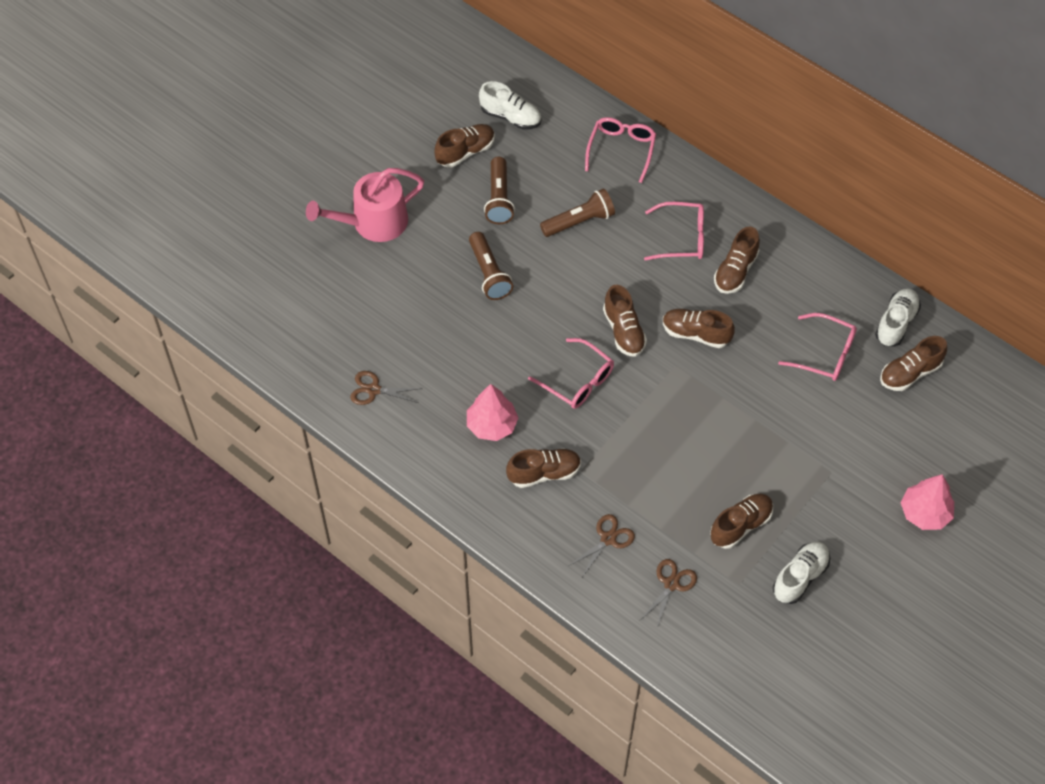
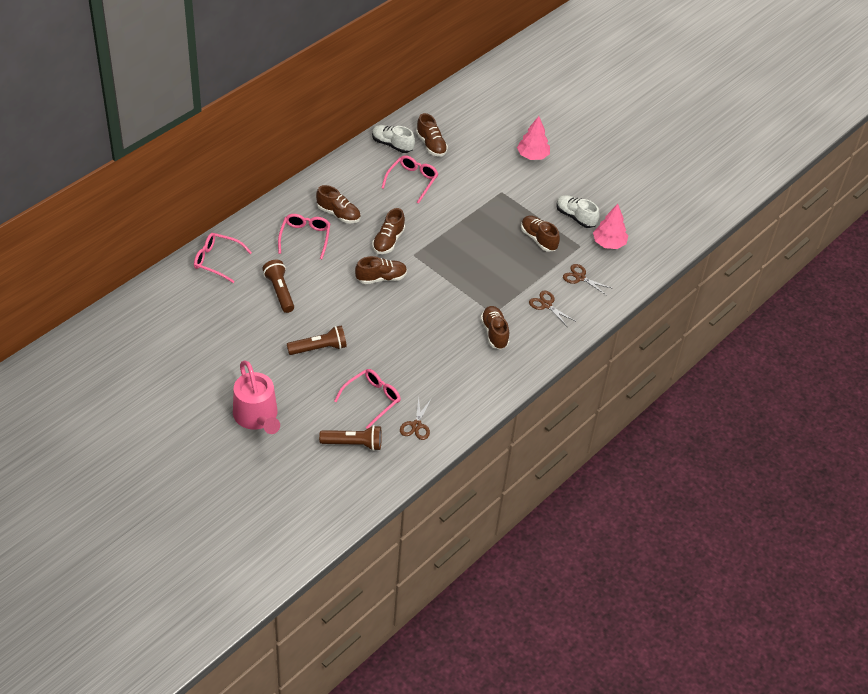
camera: 90 degrees left, 10 degrees down
(465, 152) = (197, 353): brown shoe -> none
(492, 425) = (453, 358): pink tree -> pink tree (609, 243)
(499, 198) = (248, 336): brown flashlight -> brown flashlight (353, 444)
(511, 117) = (168, 322): white shoe -> none
(578, 381) = (421, 307): pink glasses -> pink glasses (372, 399)

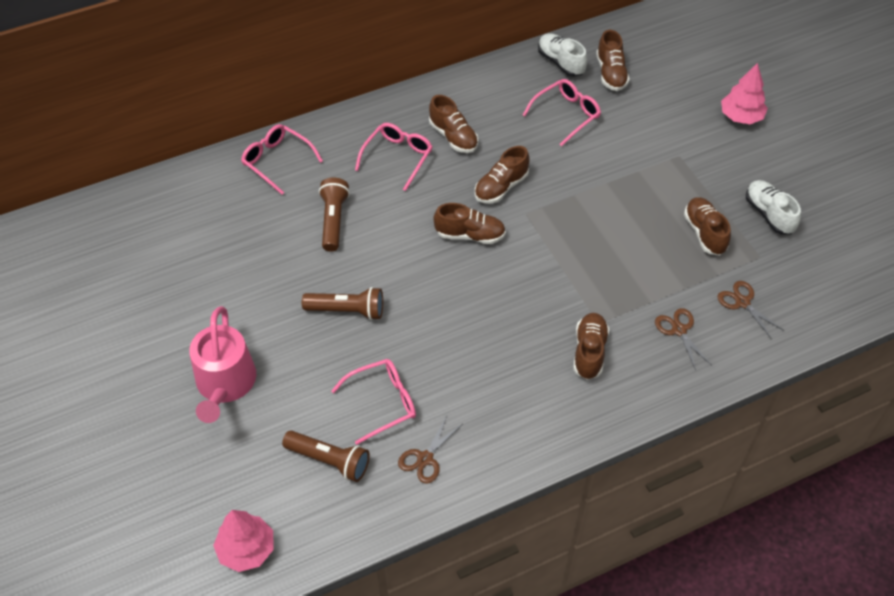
camera: 25 degrees right, 5 degrees up
(609, 243) = (803, 263): pink tree -> pink tree (246, 549)

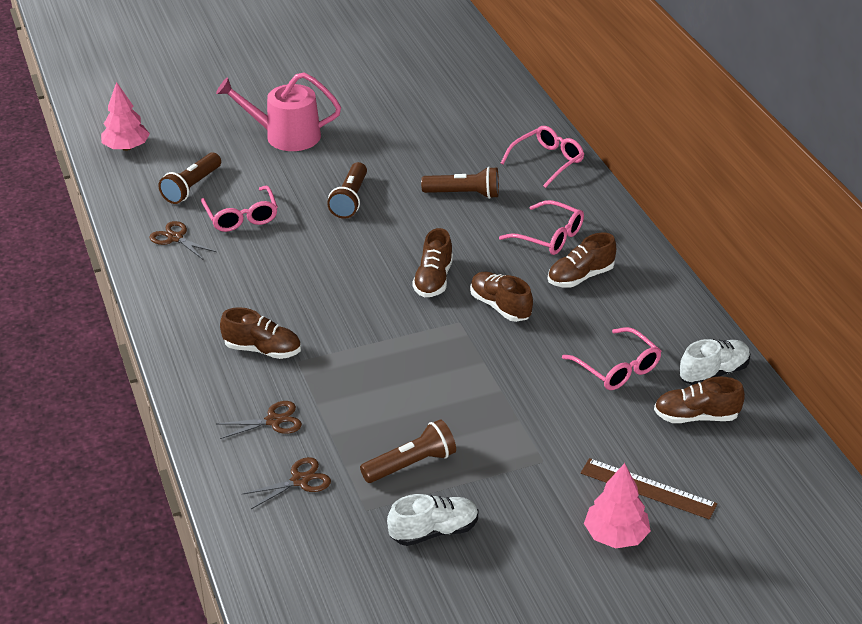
camera: 95 degrees right, 15 degrees down
(691, 100) = (648, 488): none -> brown ruler
(704, 233) = (411, 464): brown shoe -> brown flashlight

